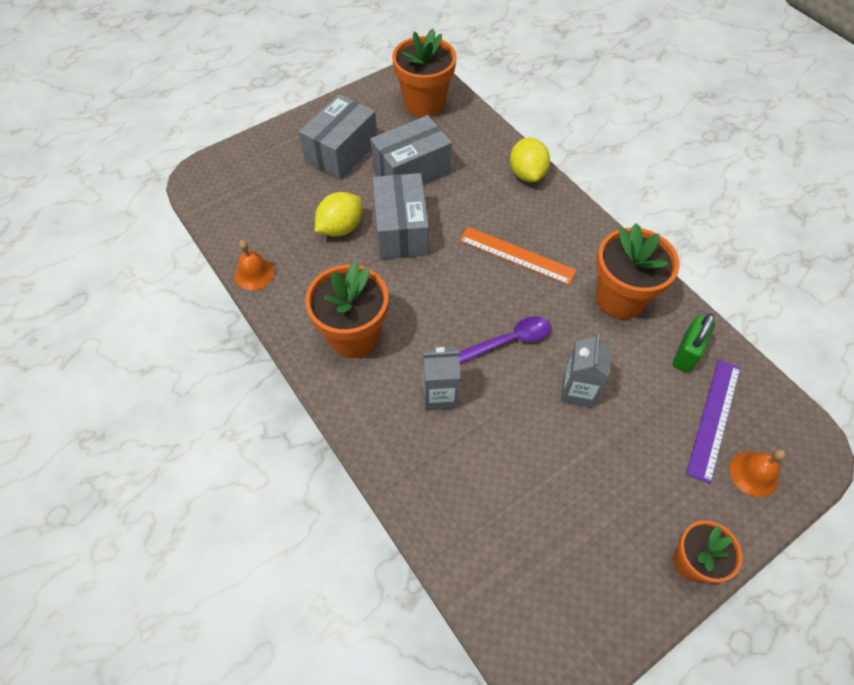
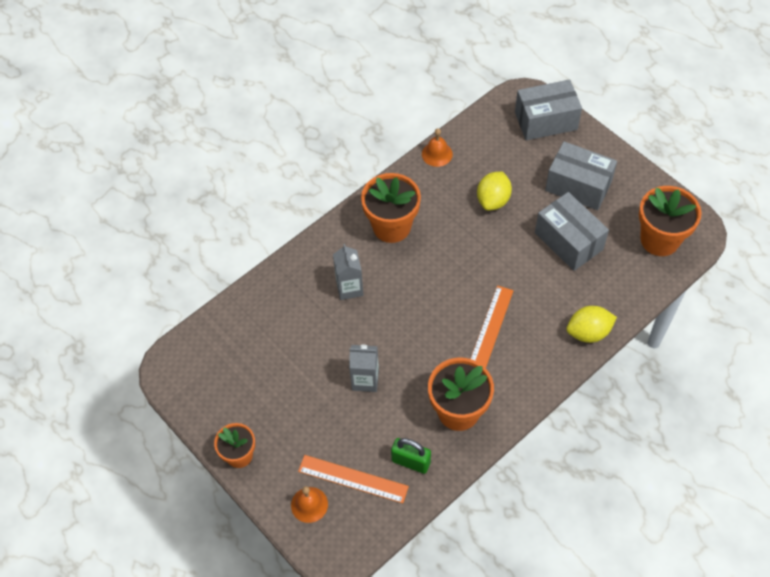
camera: 85 degrees right, 0 degrees up
(340, 228) = (493, 200): yellow lemon -> yellow lemon turned 75 degrees clockwise
(401, 230) = (499, 242): grey box -> grey box (545, 121)
(509, 341) = (403, 330): purple spoon -> none
(714, 418) = (353, 479): purple ruler -> orange ruler

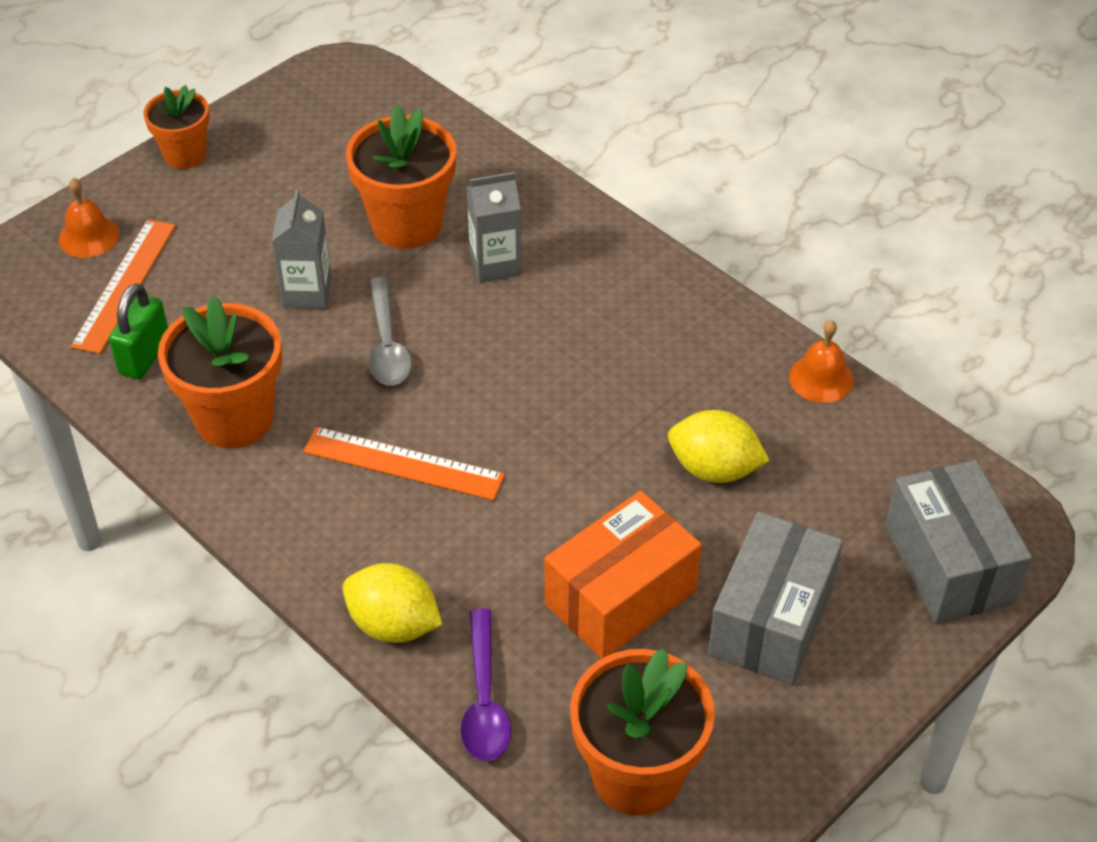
camera: 85 degrees right, 10 degrees down
(391, 226) = (634, 316): orange flower pot -> orange flower pot (407, 224)
(407, 339) = (387, 345): none -> grey spoon
(568, 241) = (621, 597): grey box -> orange box
(588, 332) = (393, 625): yellow lemon -> yellow lemon turned 45 degrees counterclockwise
(627, 295) = (484, 700): none -> purple spoon

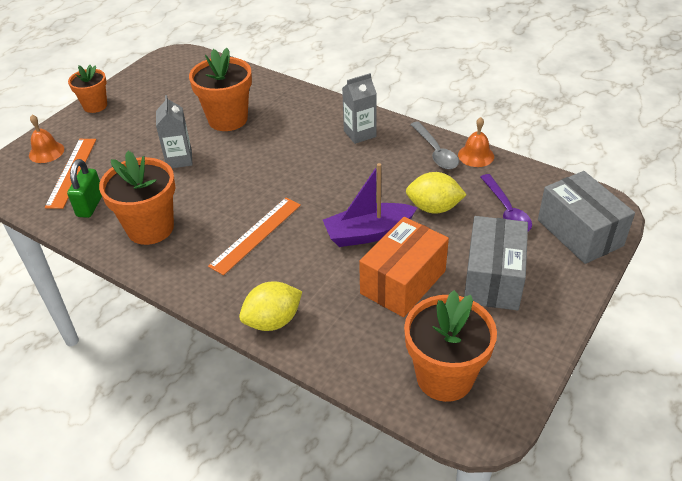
camera: 10 degrees left, 5 degrees down
(387, 345) = (231, 177): grey spoon -> grey spoon (436, 152)
(393, 625) = (273, 321): yellow lemon -> yellow lemon turned 45 degrees counterclockwise
(403, 463) = (256, 235): orange ruler -> orange ruler turned 60 degrees counterclockwise
(484, 700) = (339, 353): purple spoon -> purple spoon (507, 211)
(495, 264) = (281, 130): grey carton -> grey carton (360, 134)
(589, 496) = (368, 233): none -> purple boat

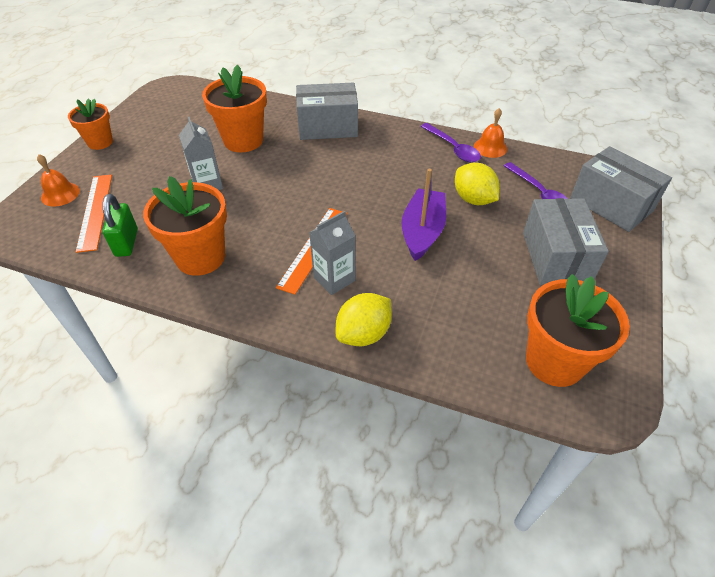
camera: 15 degrees left, 5 degrees up
(315, 114) = (327, 127): none -> grey box
(360, 134) = (376, 140): grey carton -> grey carton (334, 279)
(368, 233) = (422, 231): purple boat -> purple boat turned 135 degrees clockwise
(403, 282) = (475, 274): orange box -> none
(434, 208) = (473, 199): yellow lemon -> yellow lemon turned 60 degrees clockwise
(436, 152) = (453, 148): grey spoon -> purple spoon

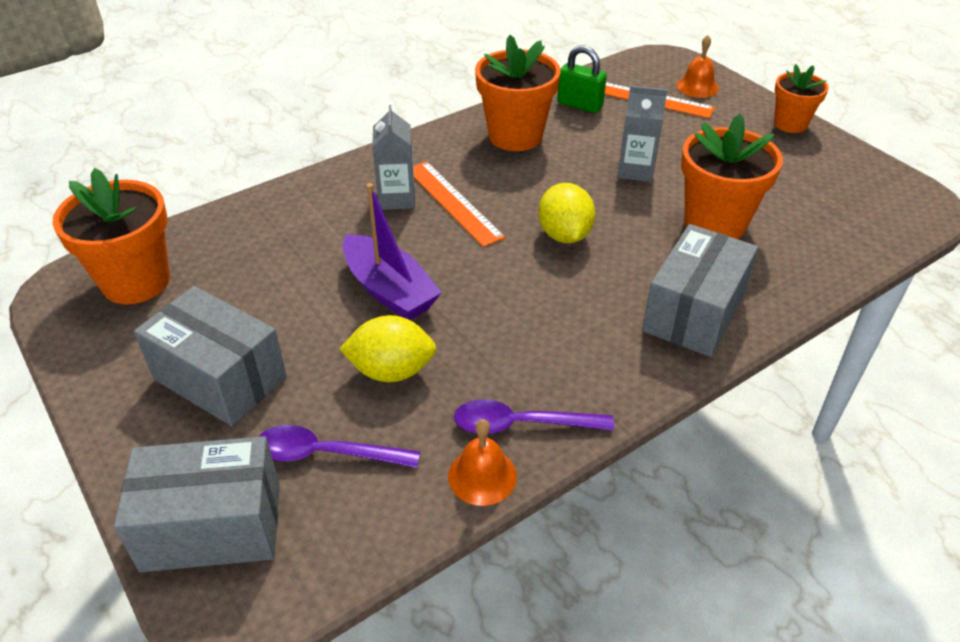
camera: 125 degrees right, 5 degrees down
(363, 334) = (315, 188): yellow lemon -> yellow lemon (564, 235)

